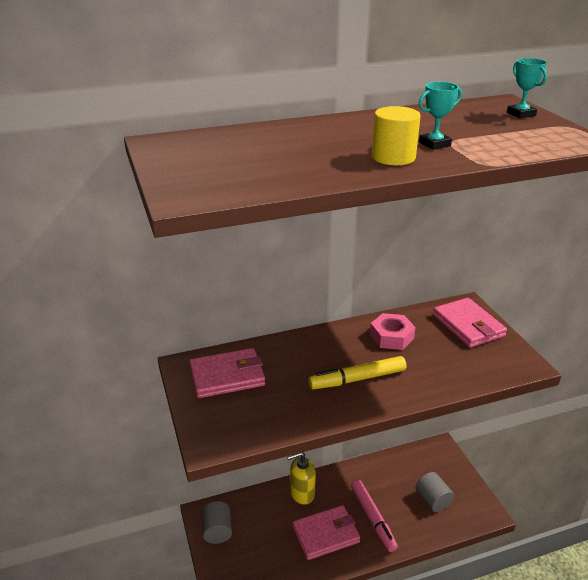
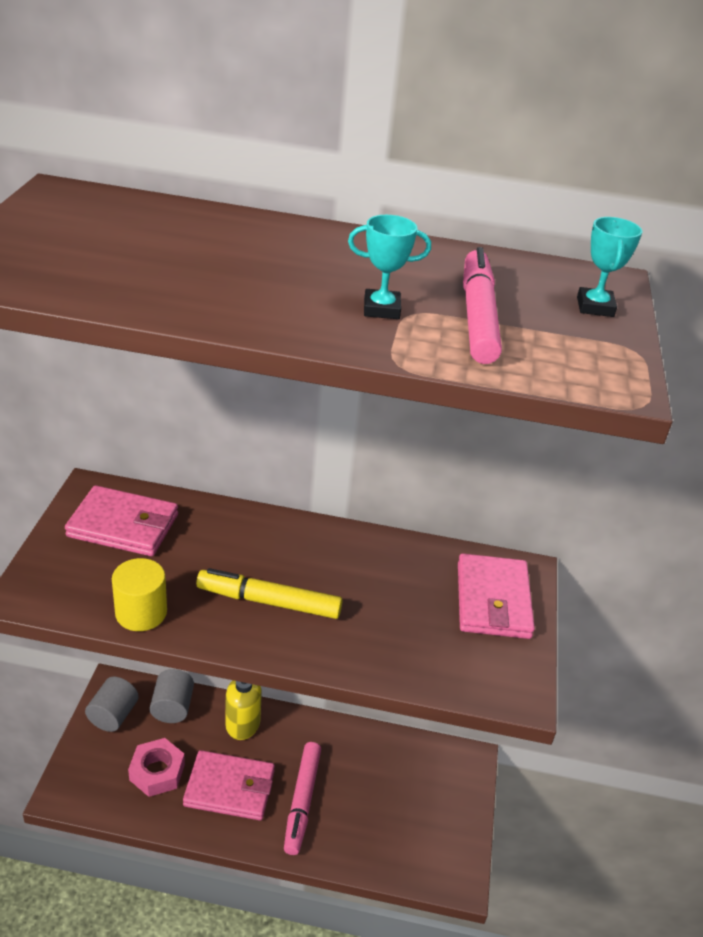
camera: 25 degrees right, 5 degrees up
(391, 337) = (370, 568): pink nut -> pink nut (157, 772)
(393, 157) = (292, 308): yellow cylinder -> yellow cylinder (141, 612)
(433, 500) = (398, 822): grey cylinder -> grey cylinder (172, 707)
(481, 133) = (478, 316): none -> pink marker

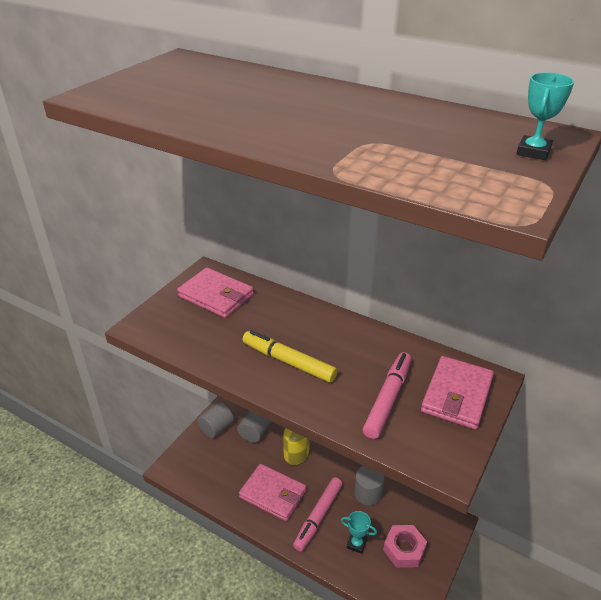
camera: 25 degrees right, 0 degrees up
(141, 612) = (202, 351): yellow cylinder -> none
(157, 772) = (230, 471): pink nut -> pink nut (404, 549)
(355, 752) = (367, 493): none -> grey cylinder
(381, 309) = (349, 138): turquoise trophy -> turquoise trophy (356, 544)
(478, 316) = (423, 149): pink marker -> pink marker (388, 399)

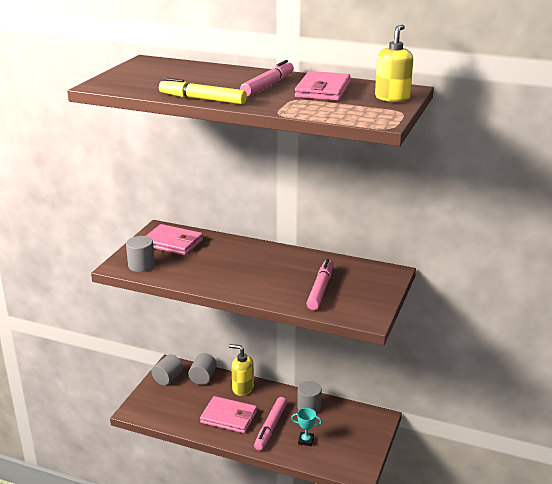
camera: 10 degrees left, 10 degrees down
(167, 328) = (141, 265): none -> grey cylinder
(288, 361) = (242, 276): yellow marker -> yellow marker (202, 99)
(335, 112) = (268, 85): none -> pink marker
(404, 549) = (345, 439): pink nut -> none
(457, 395) = (369, 282): pink wallet -> pink wallet (323, 90)
(533, 152) = (392, 98): turquoise trophy -> yellow soap dispenser

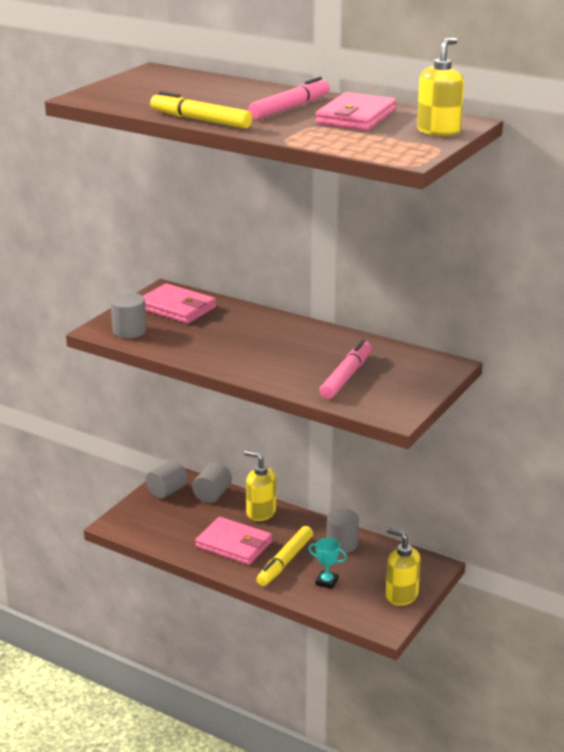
camera: 10 degrees right, 0 degrees up
(270, 427) = (285, 562): pink marker -> yellow marker
(363, 445) = (401, 595): none -> yellow soap dispenser

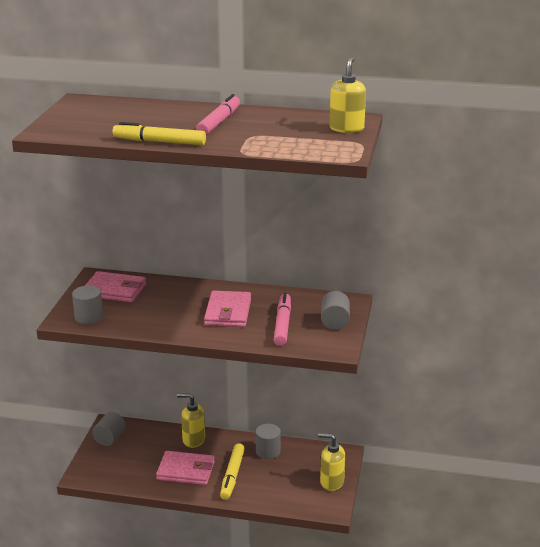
camera: 20 degrees left, 0 degrees up
(212, 495) = (148, 433): grey cylinder -> grey cylinder (335, 322)
(326, 582) = (272, 484): turquoise trophy -> none
(356, 117) = (276, 124): pink wallet -> pink wallet (228, 312)

